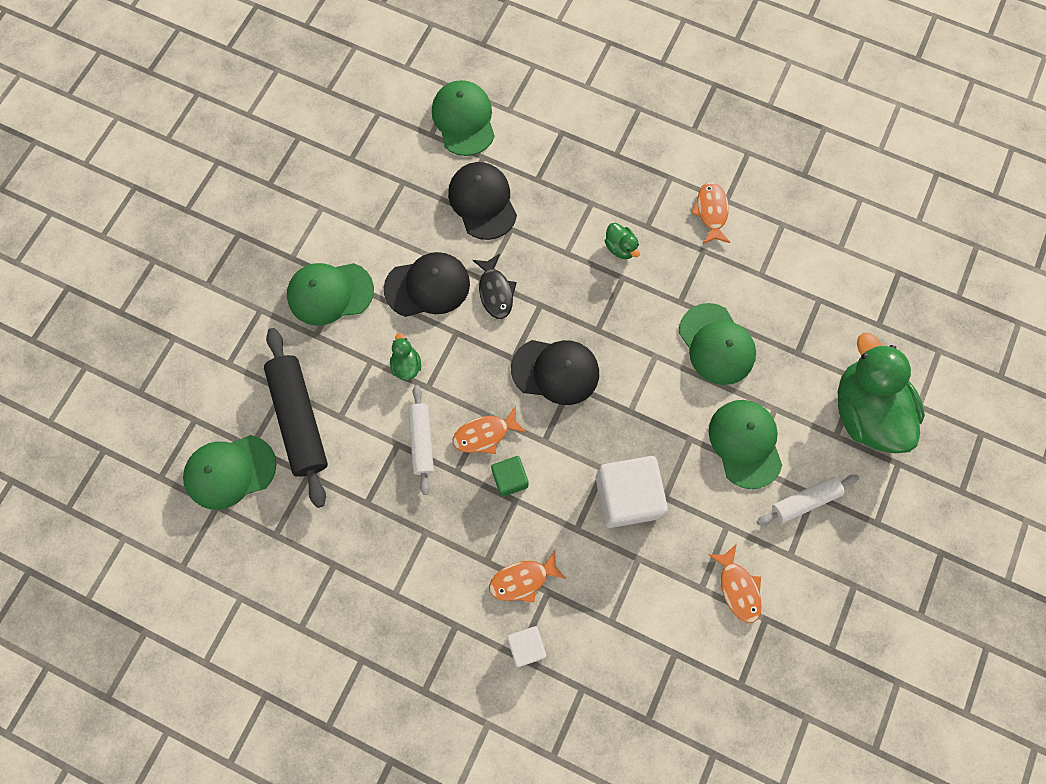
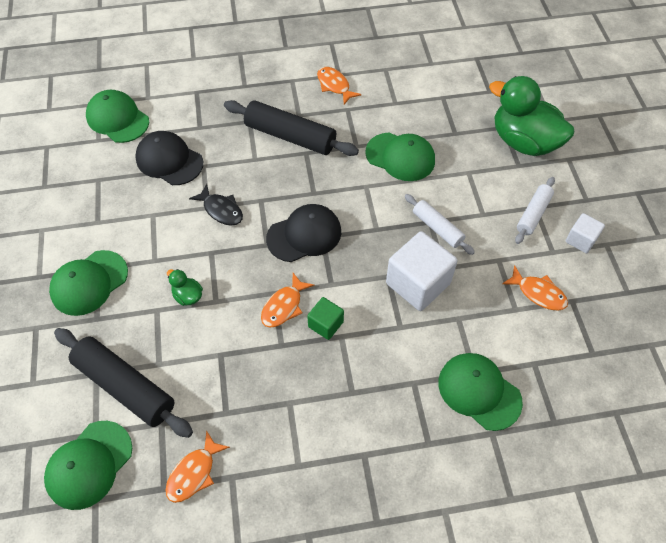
camera: 35 degrees left, 15 degrees down
(422, 441) = (238, 340): white rolling pin -> white rolling pin (437, 228)
(427, 286) = (166, 235): black cap -> none
(523, 580) = (389, 387): orange fish -> orange fish (194, 473)
(526, 646) = (428, 432): white cube -> white cube (580, 240)
(620, 247) = (290, 136): green duck -> black rolling pin
(745, 443) = (468, 203): green cap -> green cap (479, 391)

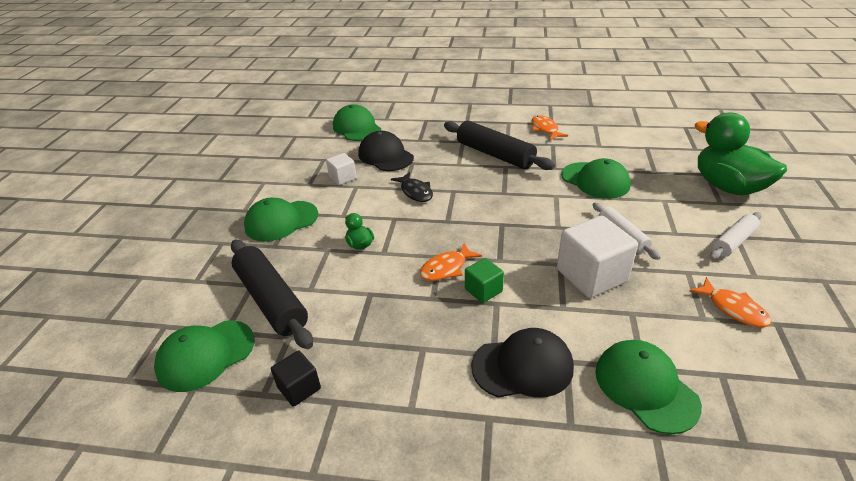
camera: 20 degrees right, 20 degrees down
(194, 473) = (299, 388): orange fish -> black cube
(304, 235) = (485, 220): black cap -> black cap (522, 366)
(580, 240) = (791, 271): white cube -> white cube (343, 178)

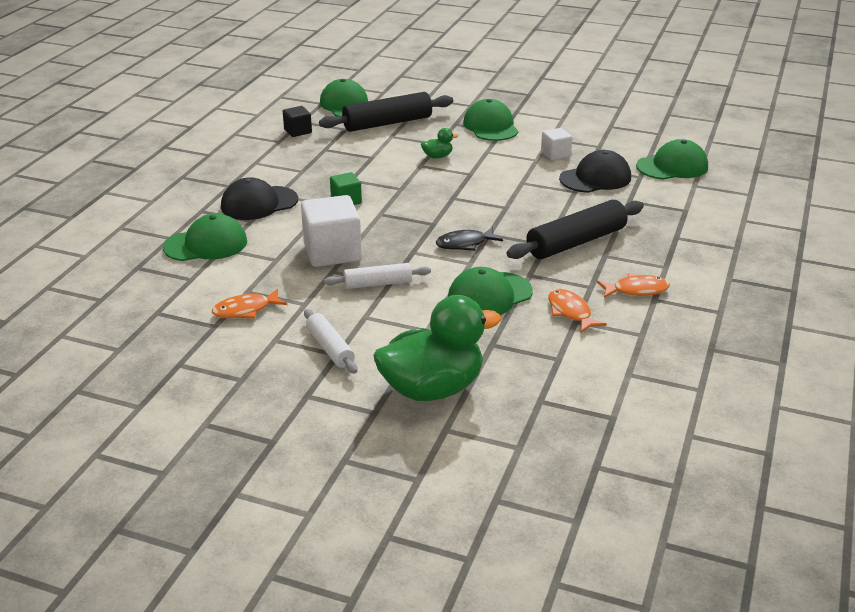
camera: 100 degrees right, 5 degrees down
(415, 192) = (512, 187): black fish -> black fish (465, 244)
(446, 268) = (383, 189): orange fish -> orange fish (570, 312)
(522, 366) = (259, 203): black cap -> black cap turned 60 degrees clockwise

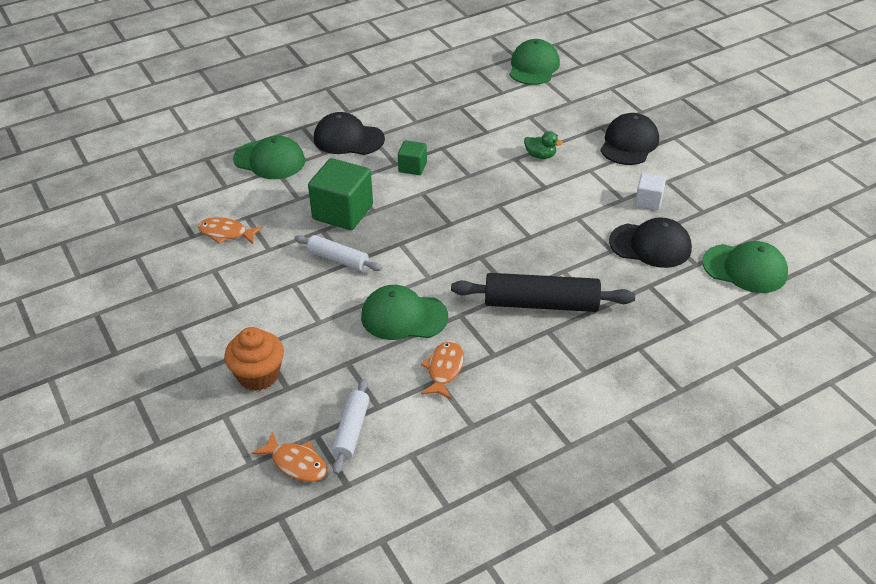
camera: 40 degrees right, 10 degrees up
(298, 131) = (461, 79): black cube -> none
(330, 348) = (238, 298): white rolling pin -> white rolling pin (351, 431)
(332, 252) = (343, 212): white cube -> green cube
(387, 123) = (543, 101): black rolling pin -> none
(432, 389) = (258, 375): green duck -> orange cupcake
(465, 244) = (449, 256): black fish -> none
(490, 126) = (629, 143): green cap -> black cap
(636, 290) = (527, 380): orange fish -> orange fish (296, 463)

